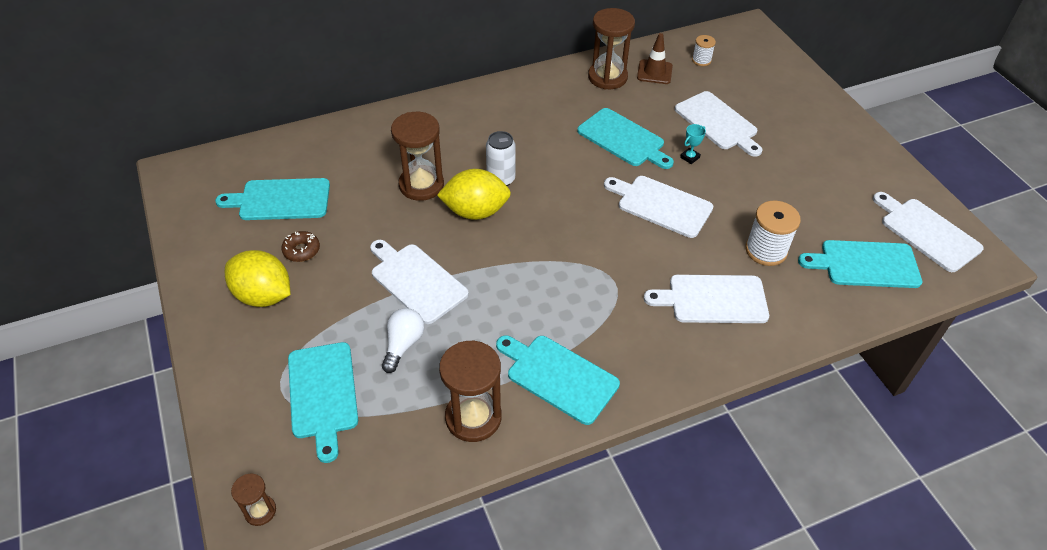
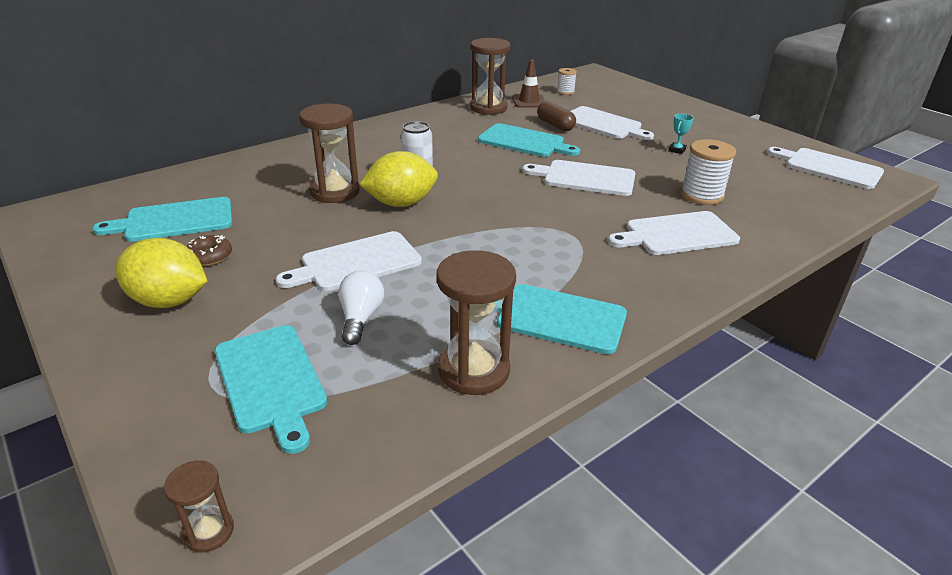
camera: 15 degrees left, 15 degrees down
(416, 281) = (356, 263): white cutting board -> white cutting board turned 60 degrees counterclockwise
(666, 117) = (555, 125): none -> brown capsule
(690, 157) = (592, 146): turquoise trophy -> turquoise trophy (677, 150)
(865, 264) = (795, 193): turquoise cutting board -> none

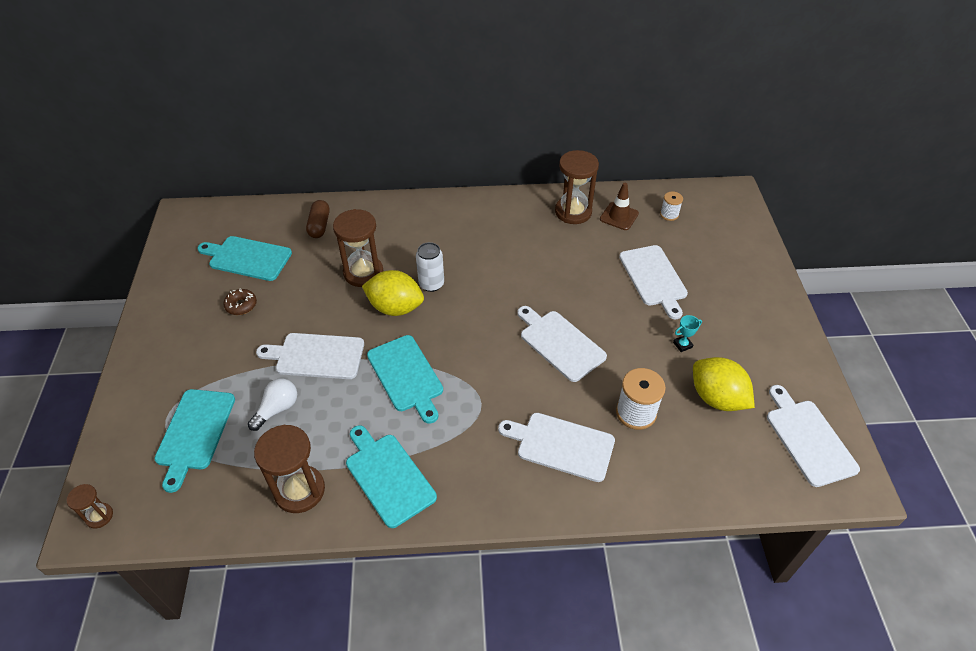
camera: 35 degrees right, 15 degrees up
(169, 301) = (193, 336): yellow lemon -> yellow lemon (716, 398)
(524, 142) = (557, 273): turquoise cutting board -> turquoise cutting board (406, 376)
(555, 125) = (607, 261): brown capsule -> brown capsule (319, 225)

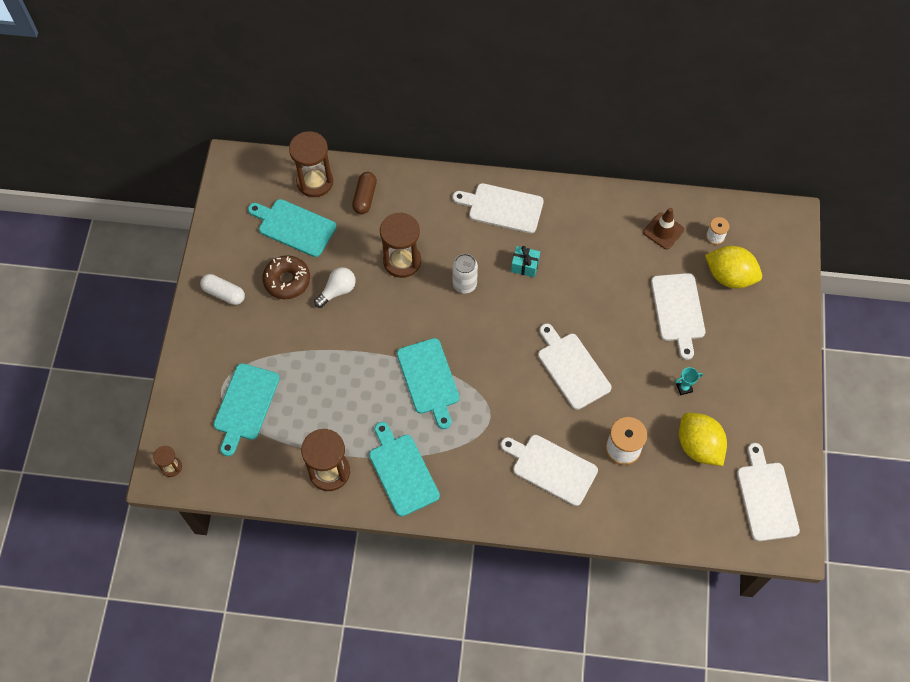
camera: 10 degrees right, 15 degrees up
(170, 326) = (224, 293): none -> white capsule
(241, 305) = (287, 281): brown donut -> brown donut, size x1.60
(277, 409) = (315, 394): white light bulb -> white light bulb (337, 291)
(316, 356) = (351, 346): white cutting board -> white cutting board (502, 207)
(395, 307) = (427, 305): yellow lemon -> yellow lemon (729, 276)
(490, 261) = (525, 266): none -> turquoise gift
(573, 212) = (618, 218): brown hourglass -> brown hourglass (315, 182)

